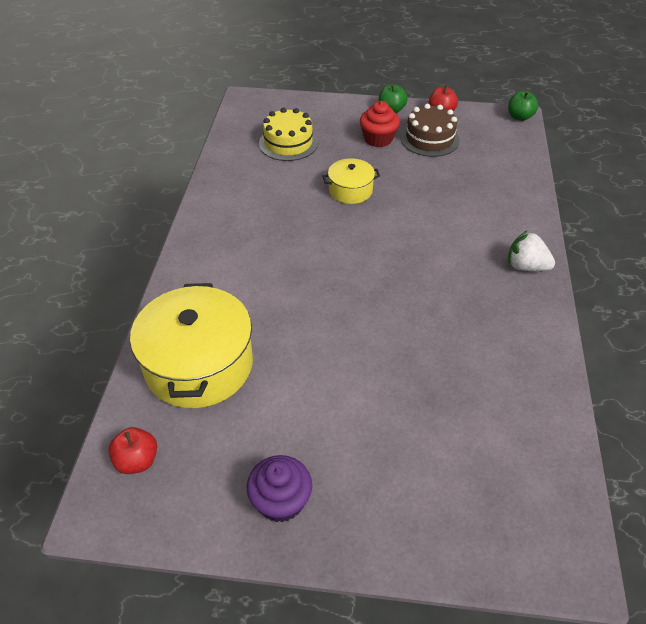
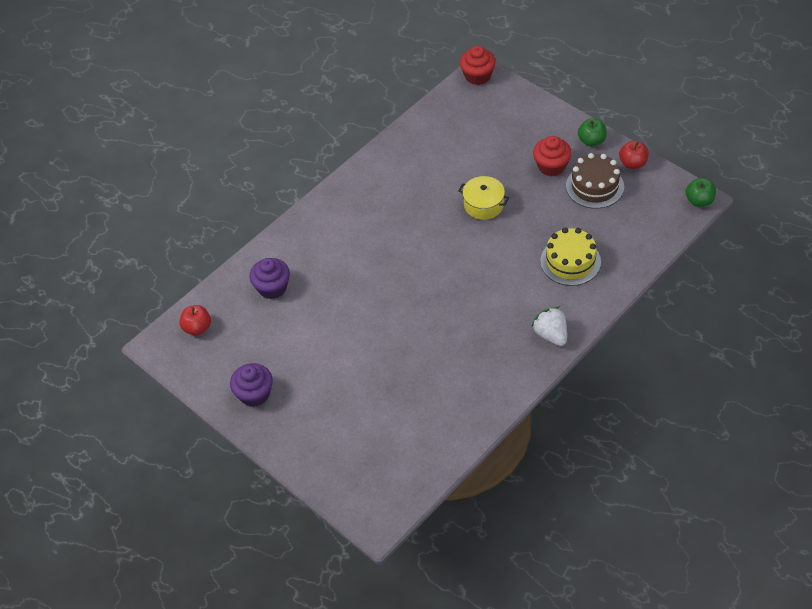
camera: 40 degrees right, 5 degrees up
(198, 364) = (272, 287): yellow pot -> purple cupcake
(245, 101) = (477, 76): none -> red cupcake
(288, 143) = (475, 136): yellow cake -> yellow cake (570, 261)

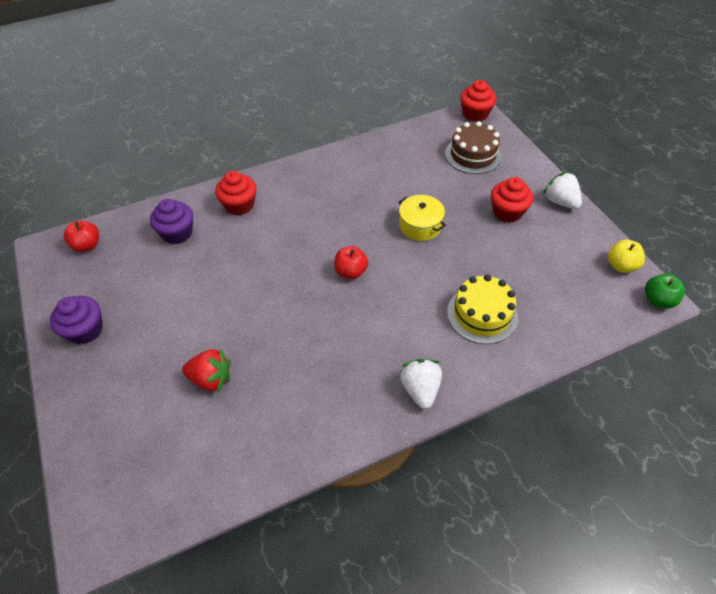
camera: 20 degrees right, 0 degrees up
(311, 242) = (239, 205): none -> red cupcake
(386, 388) = (211, 379): none -> red strawberry
(591, 141) = (560, 202): green apple -> white strawberry
(595, 186) = (544, 246): brown cake -> brown cake (473, 155)
(633, 163) = (595, 237): red apple -> red apple (351, 272)
(661, 182) = (621, 265): none -> yellow apple

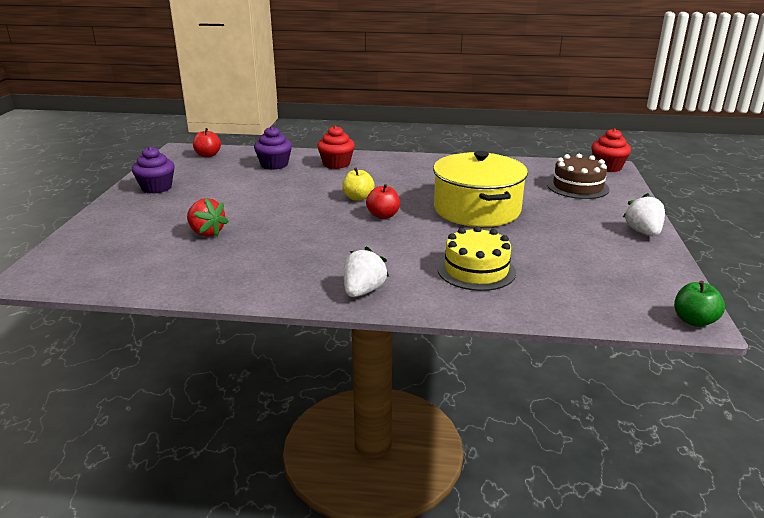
camera: 30 degrees right, 25 degrees down
(420, 226) = (476, 209): yellow pot -> yellow pot, size x1.94
(507, 212) = (575, 224): red cupcake -> none
(621, 265) = (671, 287): yellow apple -> yellow apple (358, 198)

